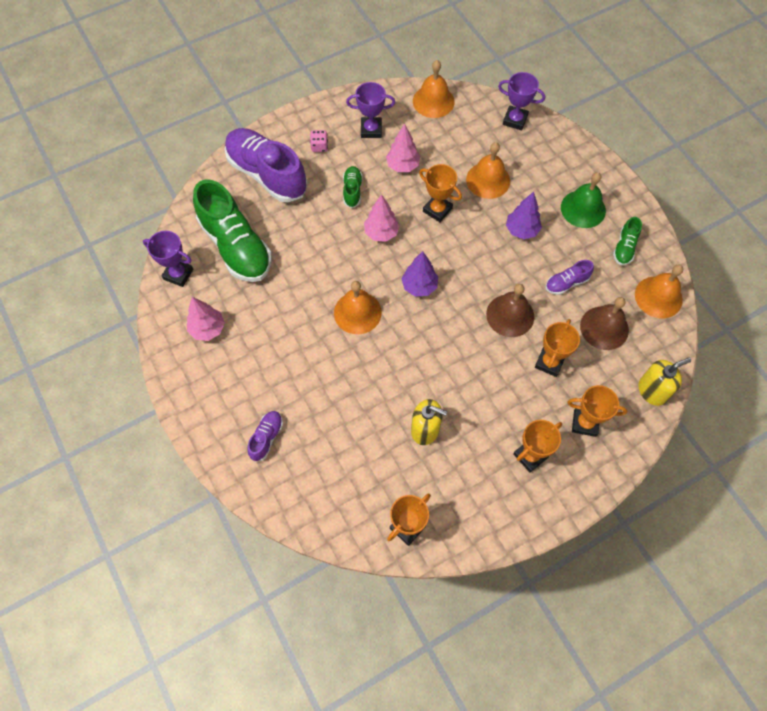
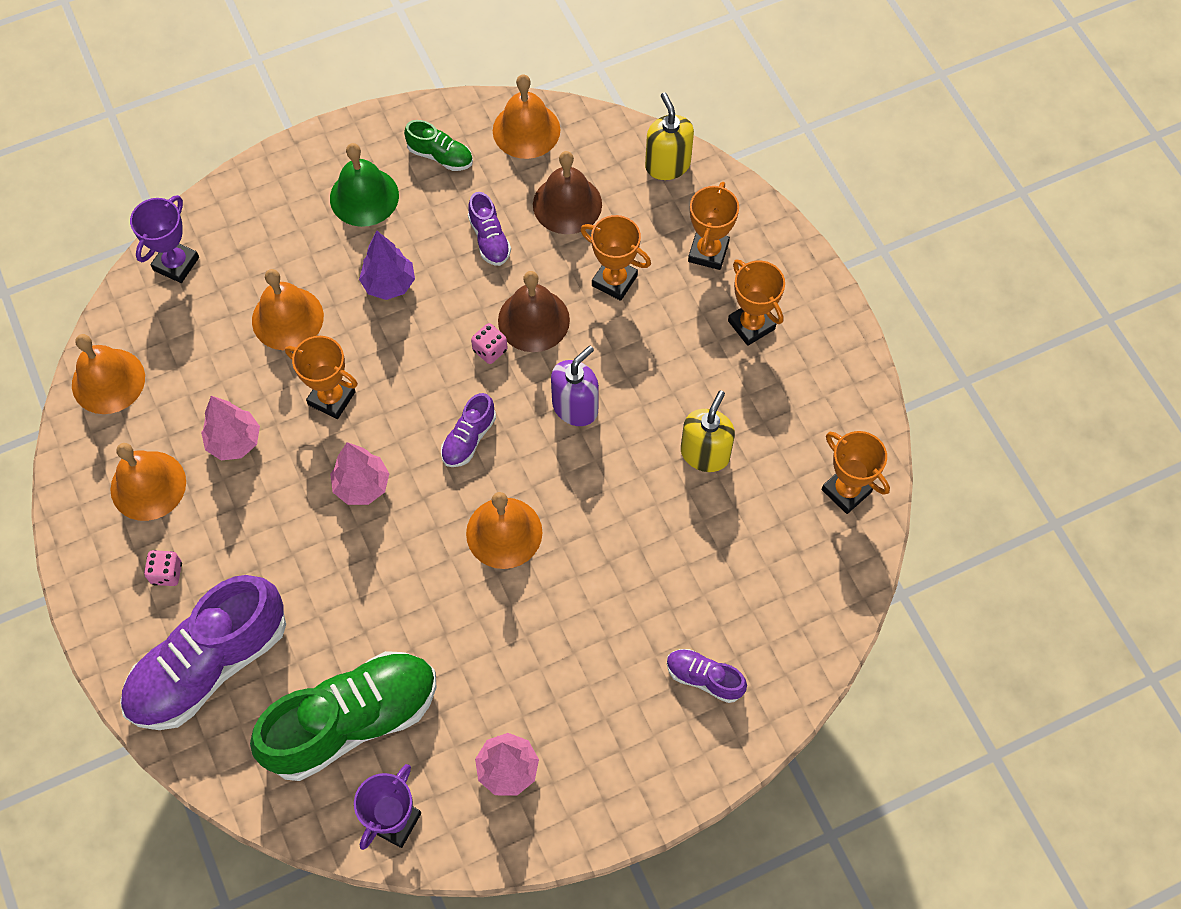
camera: 85 degrees left, 0 degrees up
(352, 191) = (271, 524): green shoe -> none
(371, 130) = (148, 485): purple trophy -> orange bell
(419, 286) = (469, 438): purple tree -> purple shoe
(437, 210) = (331, 398): orange trophy -> orange trophy turned 75 degrees clockwise
(449, 346) = (575, 407): none -> purple soap dispenser
(483, 292) = (490, 350): none -> pink dice

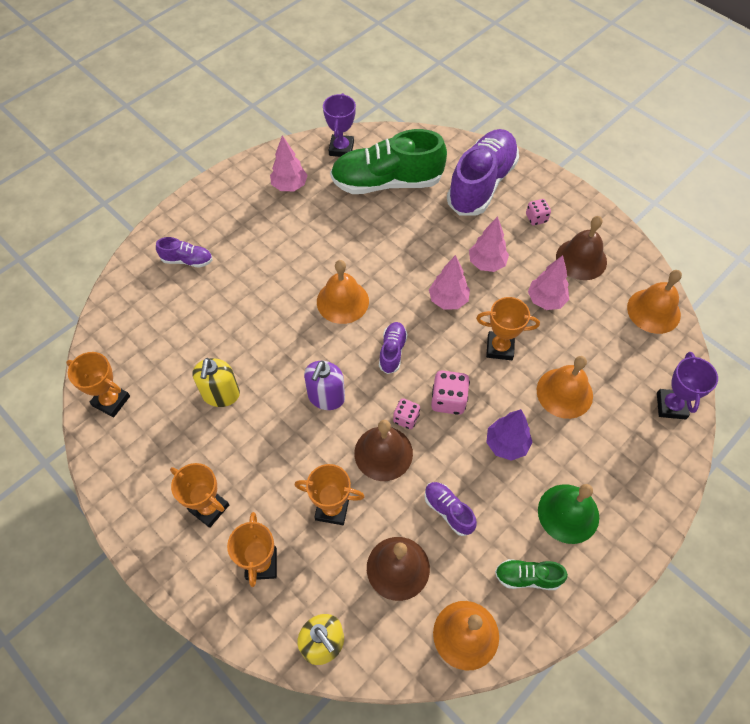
camera: 160 degrees right, 5 degrees down
(148, 485) = (581, 259): orange bell -> brown bell
(280, 523) = (486, 263): none -> pink tree
(352, 721) = (387, 182): green shoe -> green shoe turned 45 degrees clockwise
(429, 355) = (448, 400): none -> pink dice

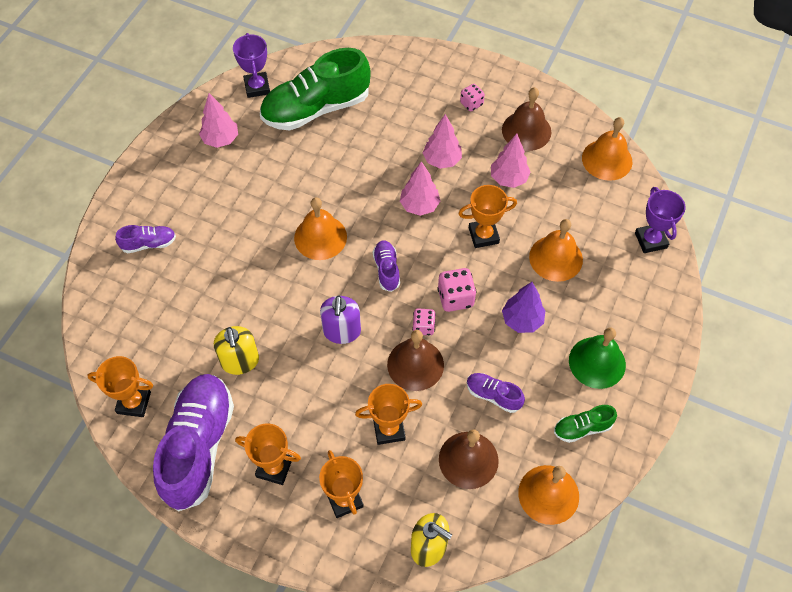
camera: 20 degrees left, 0 degrees up
(481, 184) = (407, 85): purple shoe -> purple shoe (198, 447)

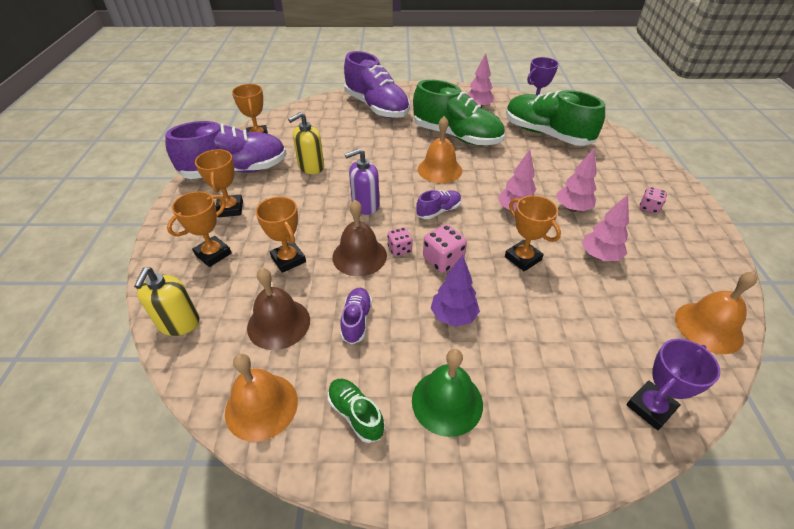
camera: 65 degrees right, 15 degrees down
(149, 244) = (376, 107): purple shoe -> purple shoe, size x2.22
(267, 191) = (456, 136): none -> green shoe
(526, 131) = (665, 252): brown bell -> none
(556, 258) = (546, 321): orange bell -> none

